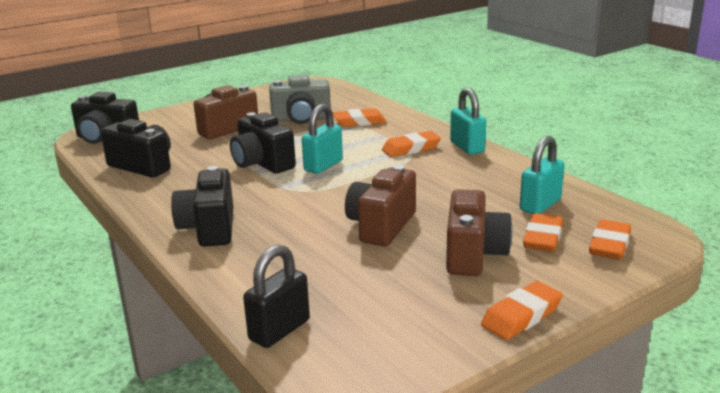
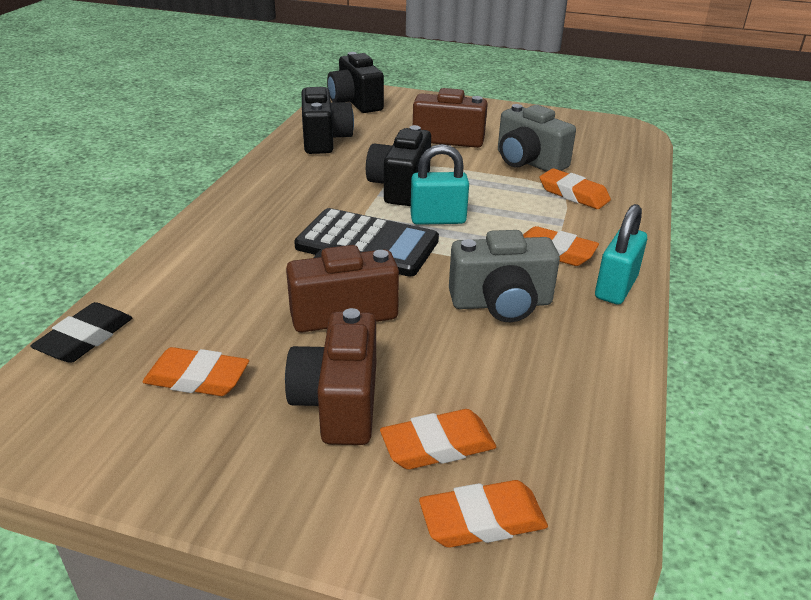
camera: 50 degrees right, 10 degrees up
(209, 228) = (242, 220): black camera -> none
(279, 330) = (85, 338): black padlock -> black eraser
(316, 195) = (367, 244): none -> black calculator
(440, 179) = (501, 303): none -> grey camera
(473, 254) = (339, 402): brown camera -> brown camera turned 120 degrees clockwise
(521, 316) = (222, 499): orange eraser -> orange eraser (197, 378)
(540, 205) = (529, 409): turquoise padlock -> none

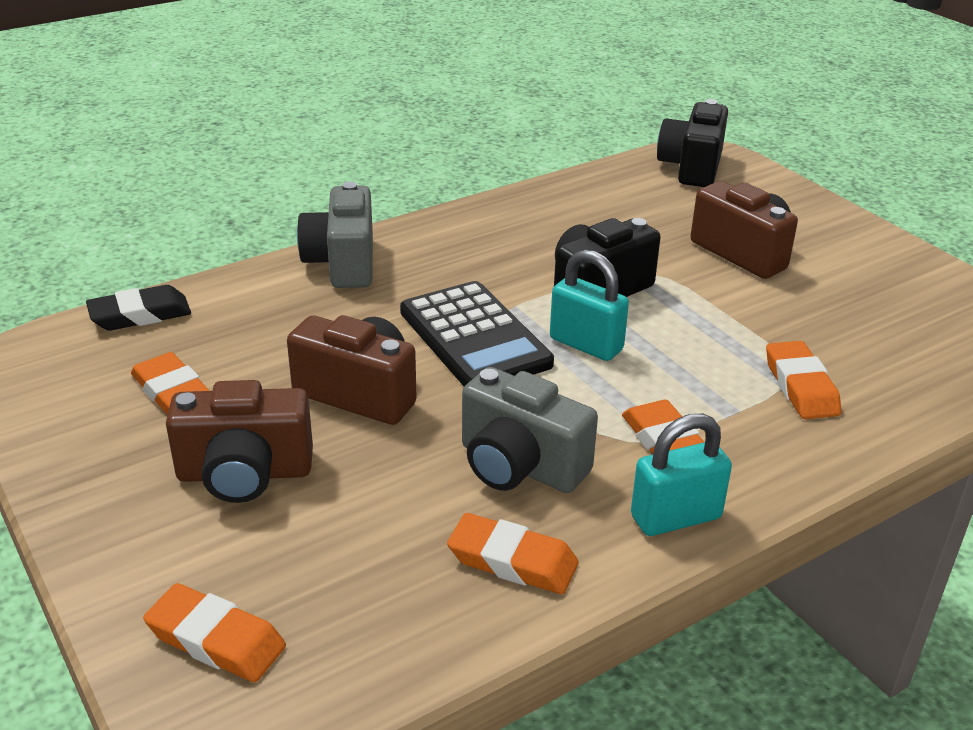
camera: 40 degrees right, 0 degrees up
(324, 140) = (592, 202): black camera -> none
(339, 402) = (244, 473): brown camera -> brown camera turned 135 degrees counterclockwise
(438, 445) = (269, 558): orange eraser -> orange eraser (512, 561)
(528, 162) = (803, 322): grey camera -> grey camera (342, 263)

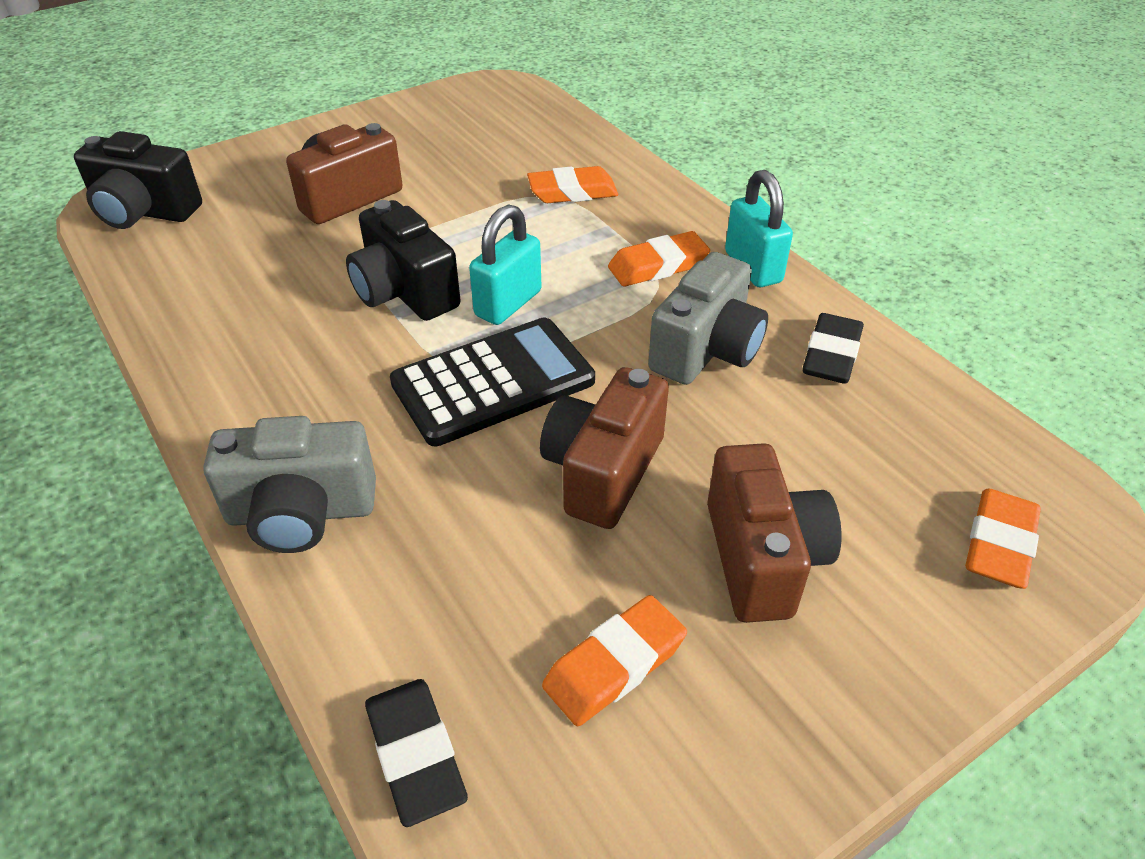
camera: 90 degrees left, 10 degrees up
(512, 561) = (831, 355): orange eraser -> black eraser

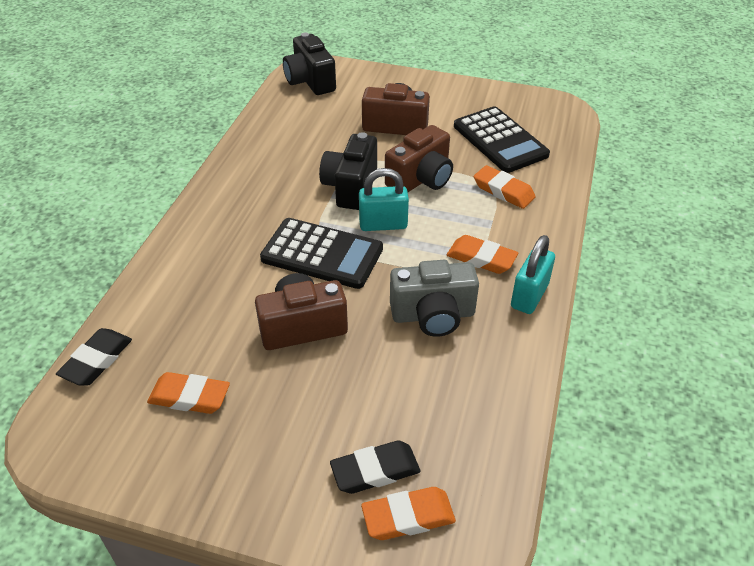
camera: 50 degrees right, 0 degrees up
(301, 513) = (185, 248): grey camera -> none
(489, 148) = (500, 140): none -> black calculator
(762, 558) = (301, 417): brown camera -> brown camera (421, 179)
(831, 355) = (489, 369): black eraser -> black eraser (375, 471)

